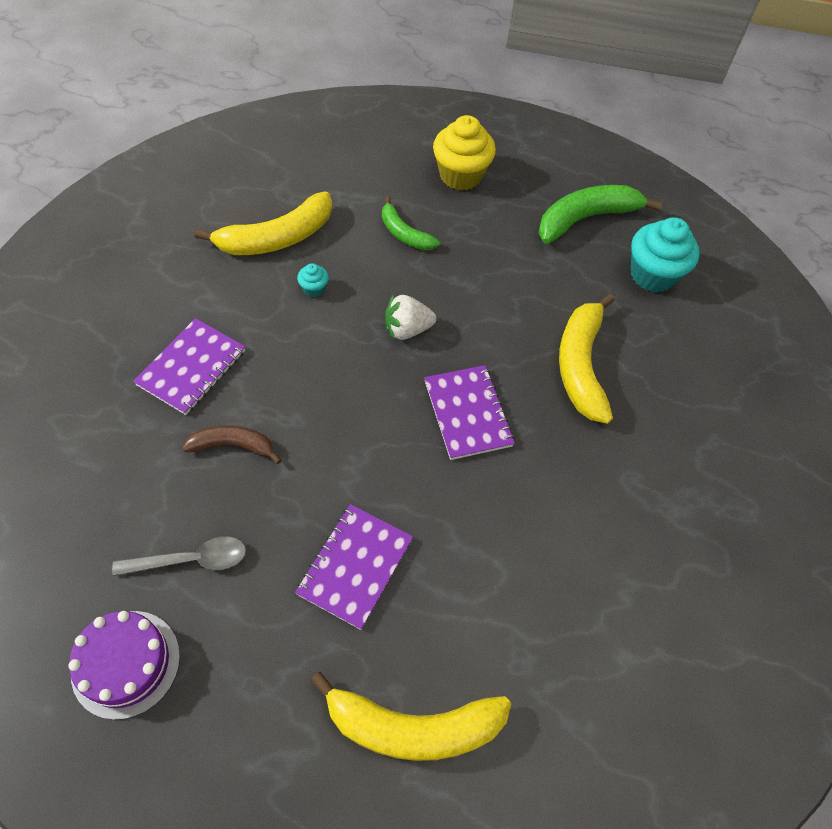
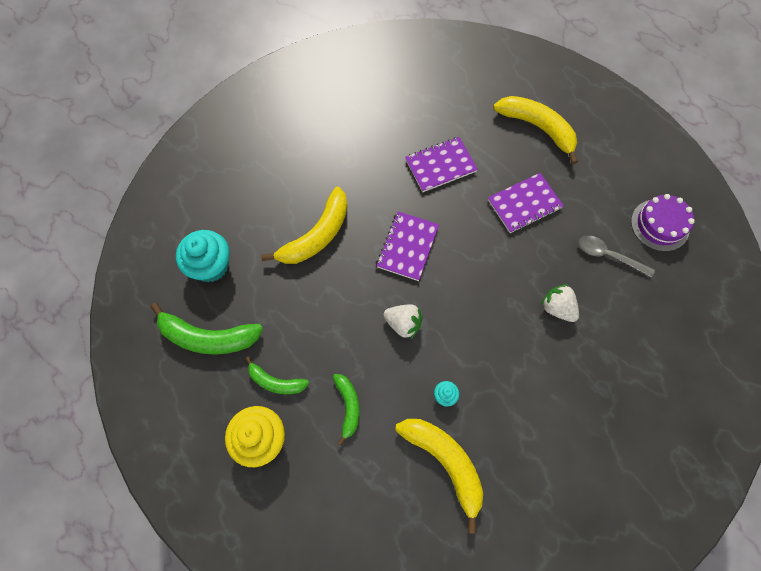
camera: 140 degrees left, 10 degrees up
(191, 368) = (560, 379): purple notebook -> purple notebook (440, 166)
(233, 446) = (557, 308): brown banana -> white strawberry
(277, 238) = (445, 462): yellow banana -> yellow banana turned 45 degrees clockwise
(489, 218) = (276, 382): none -> green banana

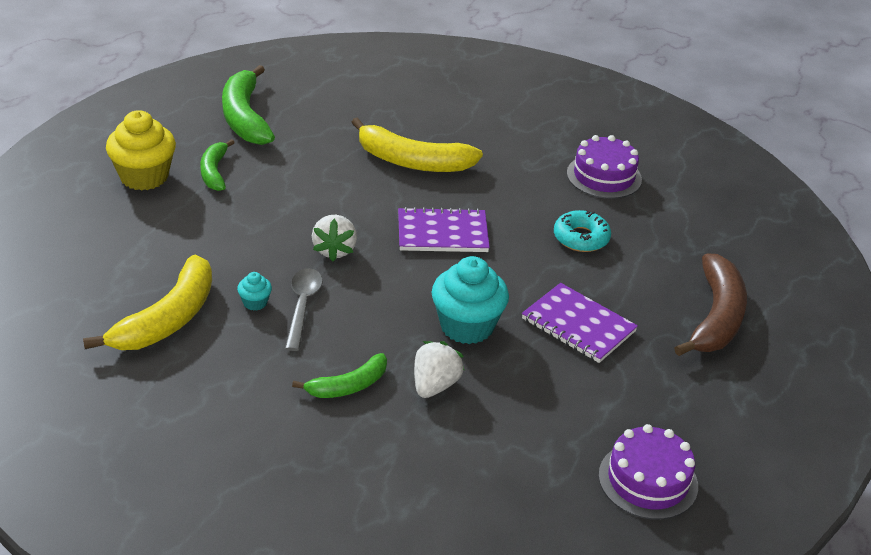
camera: 65 degrees right, 30 degrees down
(211, 266) = (329, 100): turquoise cupcake -> turquoise cupcake (467, 326)
(348, 406) = (207, 229): green banana -> green banana (348, 386)
(379, 123) = (604, 176): none -> purple cake
(440, 166) = (581, 238): purple notebook -> turquoise donut
(538, 128) = (716, 317): yellow banana -> brown banana
(609, 255) = (553, 428): grey spoon -> grey spoon (302, 306)

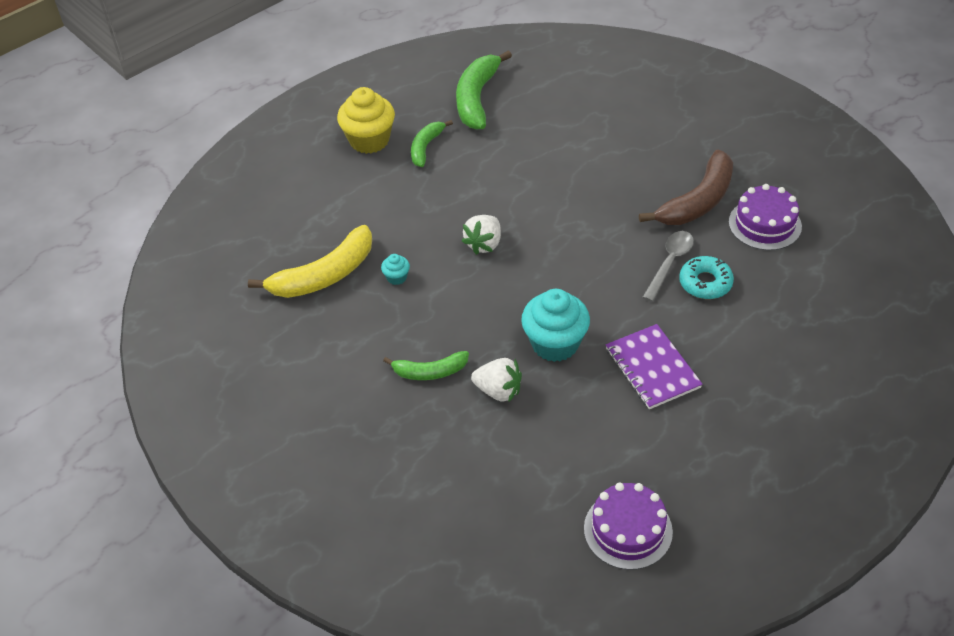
camera: 30 degrees right, 10 degrees up
(302, 306) = (431, 290): grey spoon -> grey spoon (670, 263)
(412, 161) = (596, 171): yellow banana -> none
(434, 385) = (498, 391): white strawberry -> white strawberry turned 60 degrees clockwise
(442, 233) = (583, 249): purple notebook -> none
(716, 317) = (785, 394): brown banana -> brown banana (698, 201)

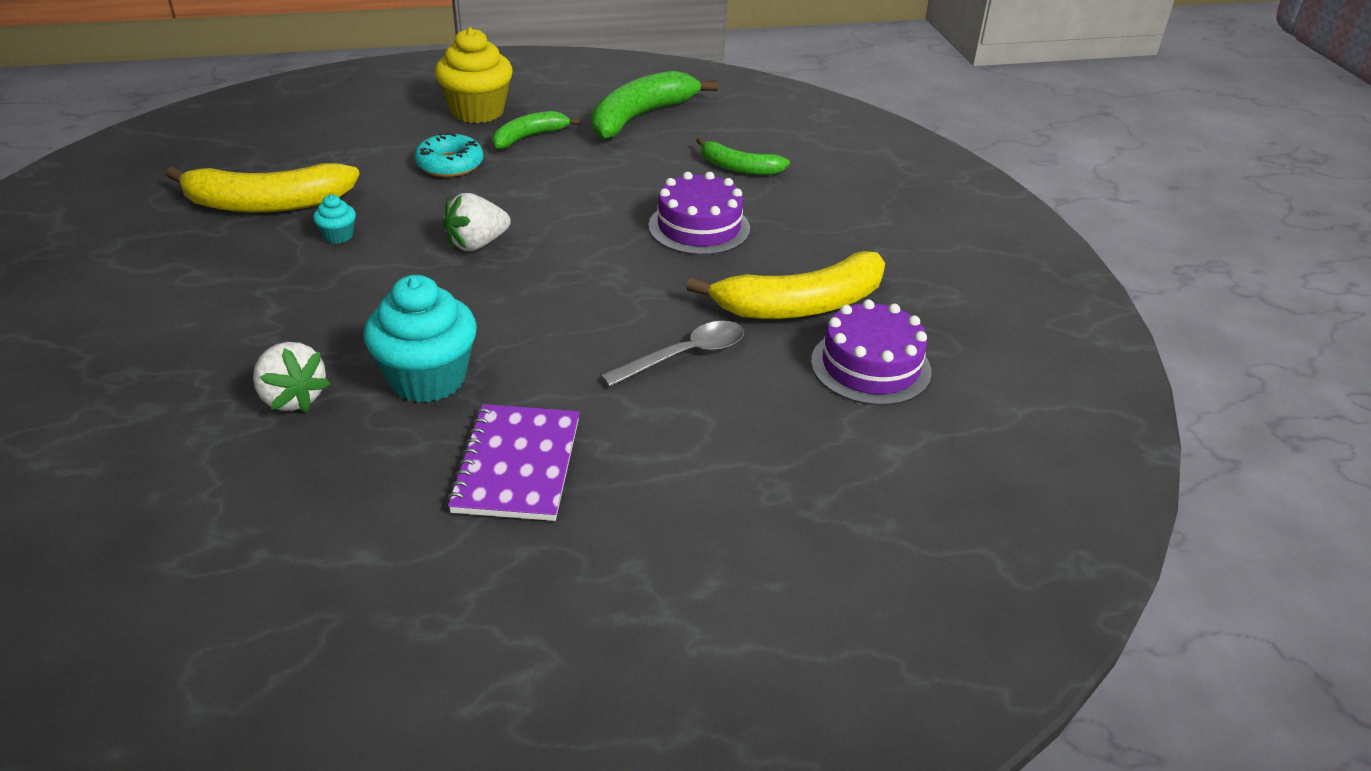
camera: 25 degrees right, 10 degrees down
(430, 372) = (244, 341): green banana -> green banana (738, 167)
(628, 530) = (225, 659): purple cake -> purple cake (699, 227)
(698, 201) = (801, 305): brown banana -> yellow banana
(705, 283) = (709, 398): turquoise donut -> turquoise donut (450, 164)

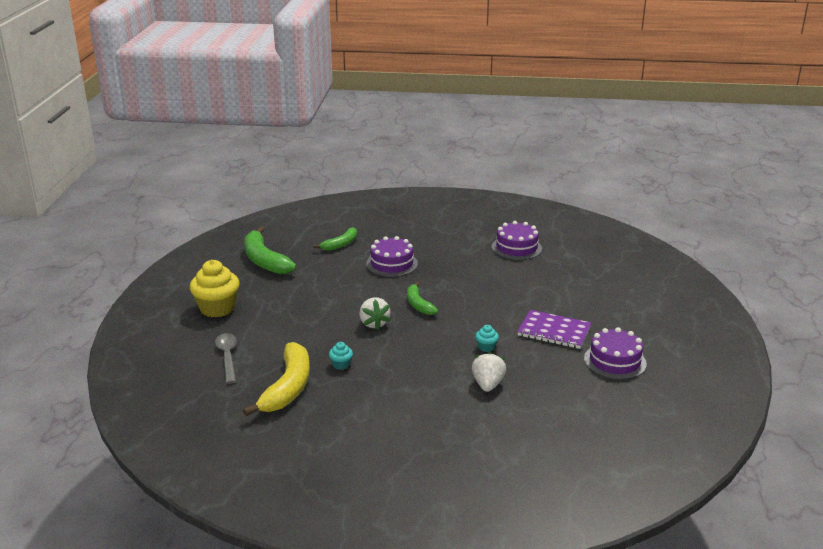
camera: 70 degrees left, 10 degrees down
(292, 398) = (488, 384): white strawberry -> white strawberry turned 60 degrees counterclockwise
(411, 579) = (615, 361): none -> purple cake
(427, 378) = (486, 347): turquoise cupcake -> turquoise cupcake, size x0.45
(450, 164) = (280, 323): turquoise donut -> none
(529, 137) = (264, 296): green banana -> green banana (418, 304)
(684, 356) = (494, 284): grey spoon -> grey spoon (227, 357)
(801, 305) = (468, 253): yellow banana -> none

